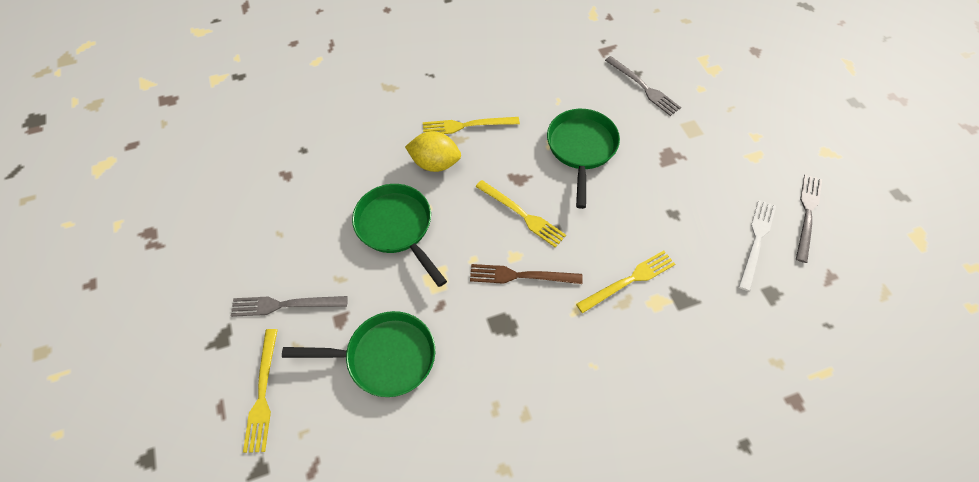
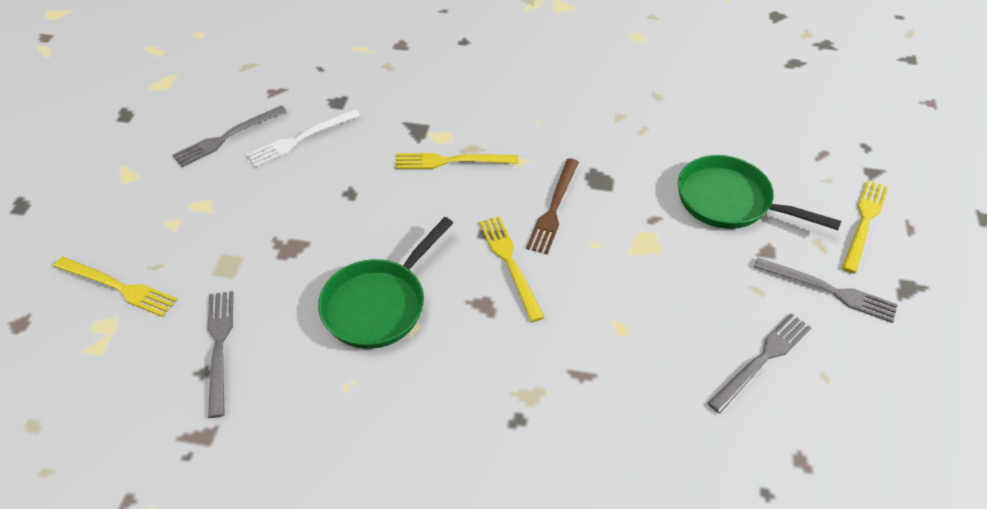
camera: 150 degrees left, 10 degrees down
(323, 226) = (762, 359): none -> grey fork
(397, 227) = (667, 316): green pan -> none
(435, 163) = (578, 375): yellow lemon -> none
(467, 125) = (501, 411): yellow fork -> yellow fork (118, 287)
(521, 276) = (554, 208): brown fork -> brown fork turned 75 degrees clockwise

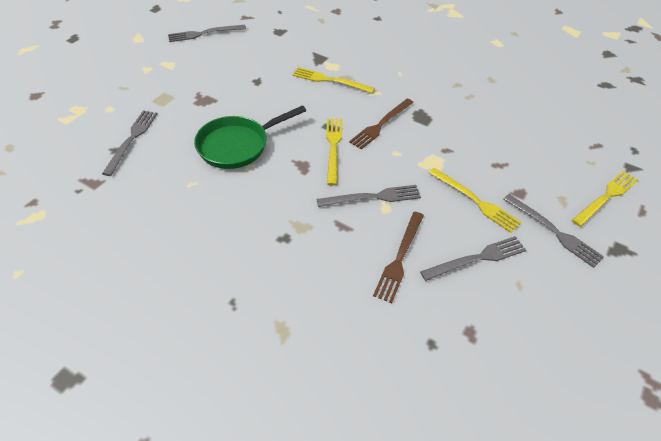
camera: 20 degrees right, 0 degrees up
(118, 287) = (97, 92): yellow fork -> yellow fork (475, 201)
(301, 139) = (245, 45): white fork -> none
(598, 320) = (373, 197): none -> grey fork
(673, 394) = (399, 258): none -> brown fork
(729, 201) = (508, 155): green pan -> none

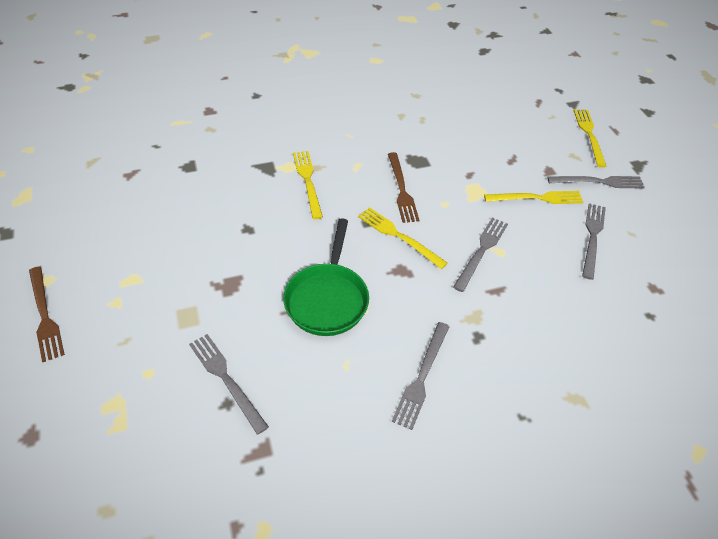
camera: 50 degrees left, 0 degrees up
(204, 33) = (114, 221): grey fork -> grey fork (422, 377)
(330, 80) = (308, 181): yellow fork -> yellow fork turned 105 degrees clockwise
(399, 258) = (558, 279): brown fork -> brown fork (45, 315)

